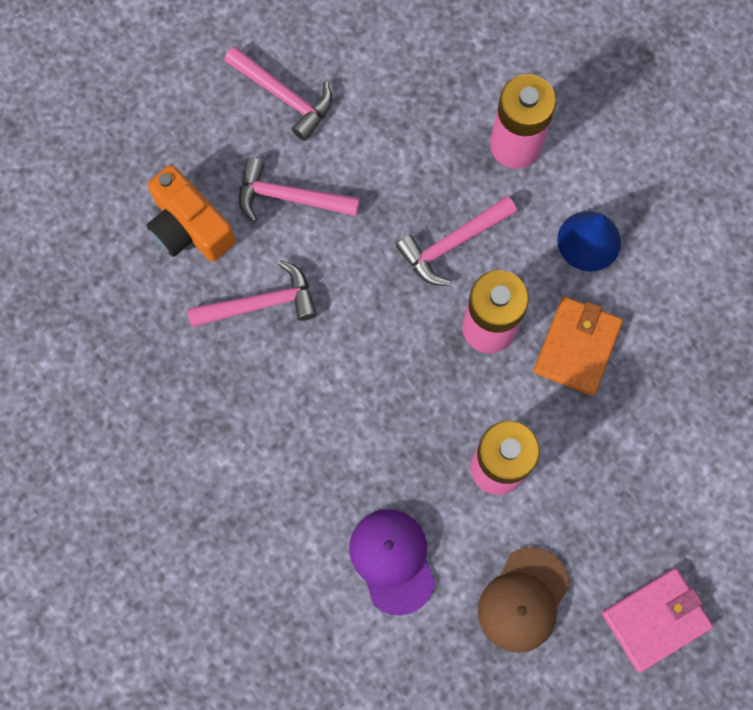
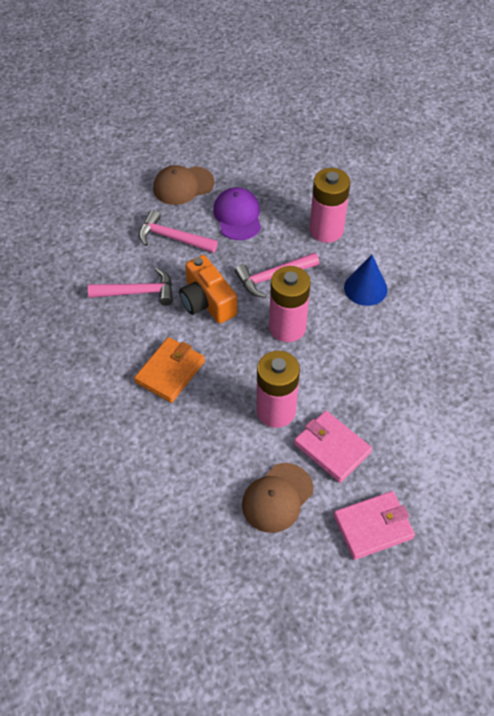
camera: 10 degrees right, 20 degrees down
(189, 227) = (104, 245): orange camera -> orange camera (207, 301)
(284, 96) = (183, 185): pink hammer -> brown cap
(392, 560) = (188, 457): purple cap -> purple cap (237, 216)
(576, 347) = (346, 347): orange wallet -> orange wallet (170, 372)
(583, 512) = (332, 448): none -> pink wallet

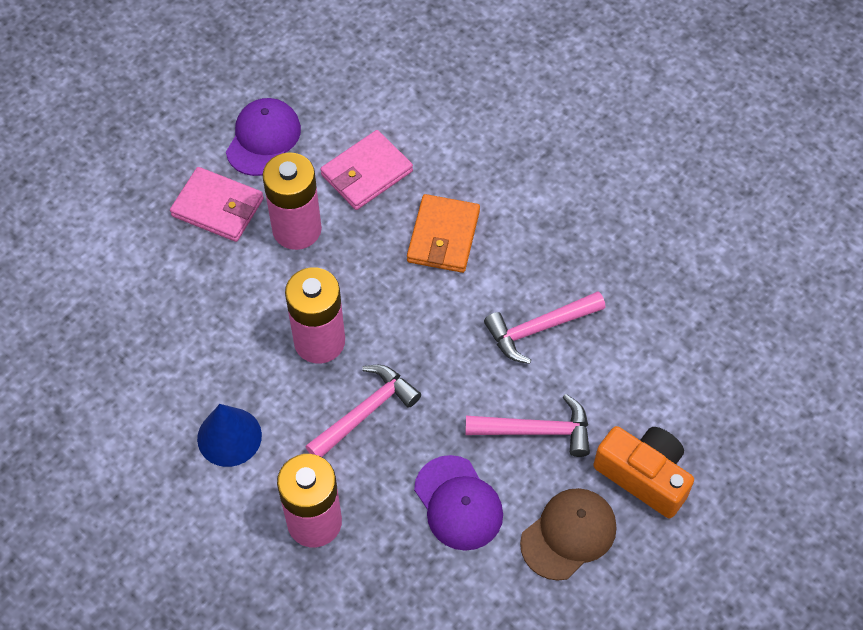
camera: 160 degrees right, 5 degrees up
(207, 301) = (440, 345): orange camera -> orange camera (644, 476)
(277, 498) = (263, 139): brown cap -> purple cap
(373, 527) = (152, 141): pink wallet -> pink wallet (367, 173)

